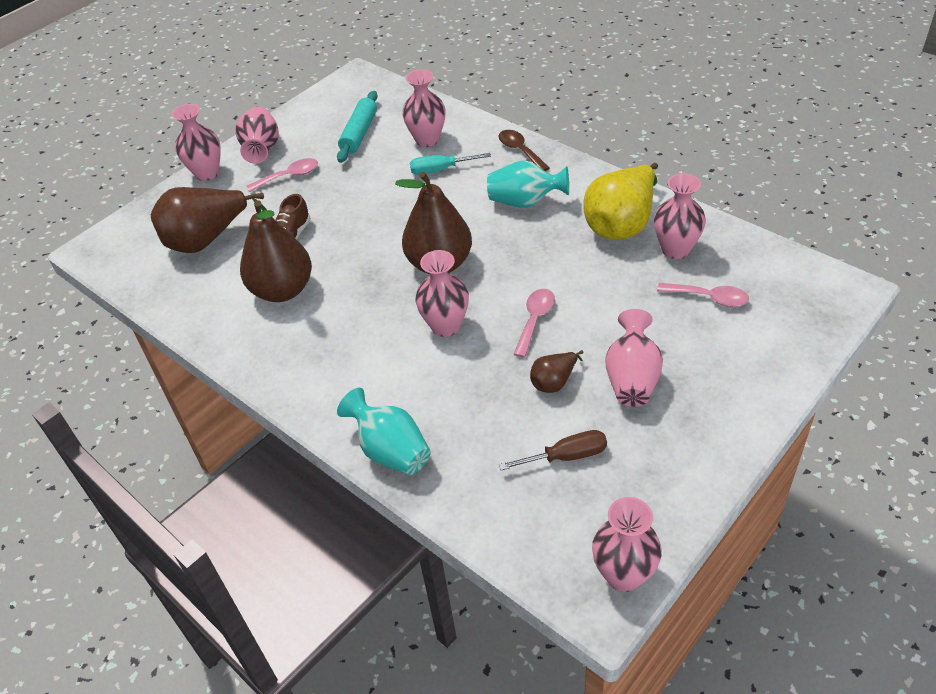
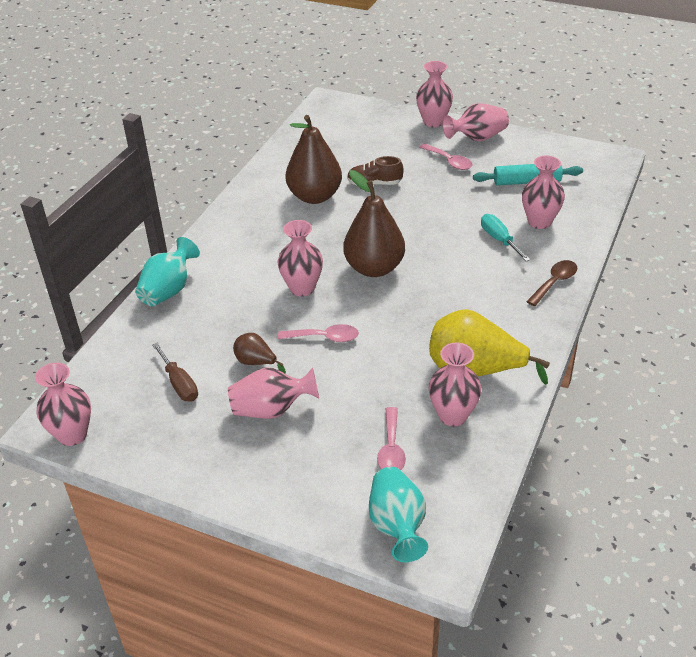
camera: 70 degrees right, 5 degrees down
(207, 240) = (356, 146): brown pear -> none
(525, 202) = (478, 301): turquoise vase -> turquoise vase (397, 526)

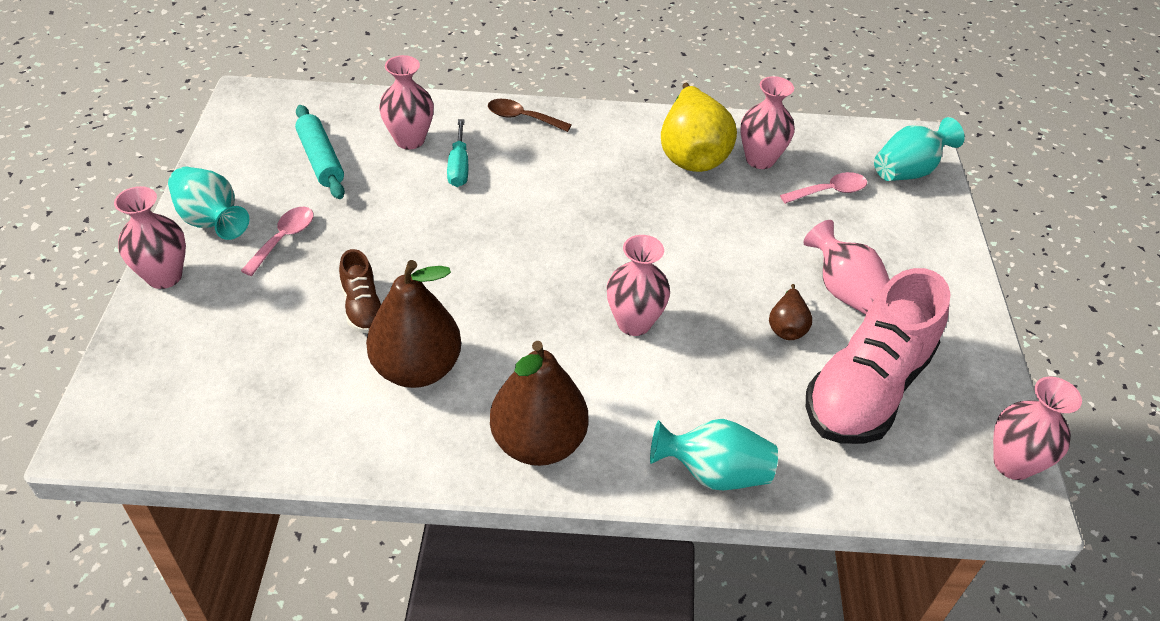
camera: 115 degrees left, 5 degrees up
(179, 384) = (866, 388): brown screwdriver -> pink shoe
(325, 337) = (710, 277): pink spoon -> none
(374, 268) = (561, 263): brown pear -> brown pear (538, 442)
(477, 138) = (211, 220): pink vase -> turquoise vase
(499, 240) = (459, 167): turquoise screwdriver -> turquoise screwdriver turned 45 degrees counterclockwise

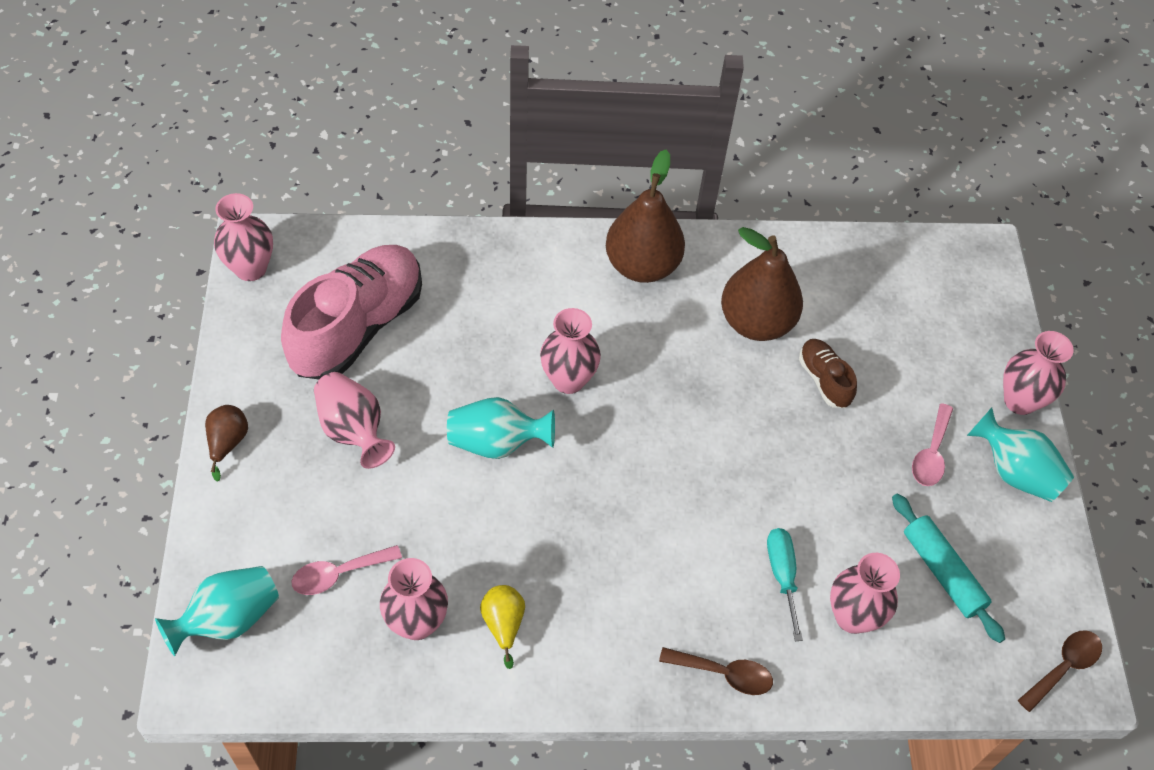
camera: 175 degrees right, 10 degrees up
(256, 103) = (1063, 667): none -> brown spoon
(691, 154) = (503, 624): yellow pear -> yellow pear, size x0.49
(713, 473) = (501, 249): turquoise vase -> turquoise vase (497, 443)
(786, 327) = (420, 385): brown pear -> brown pear (228, 443)

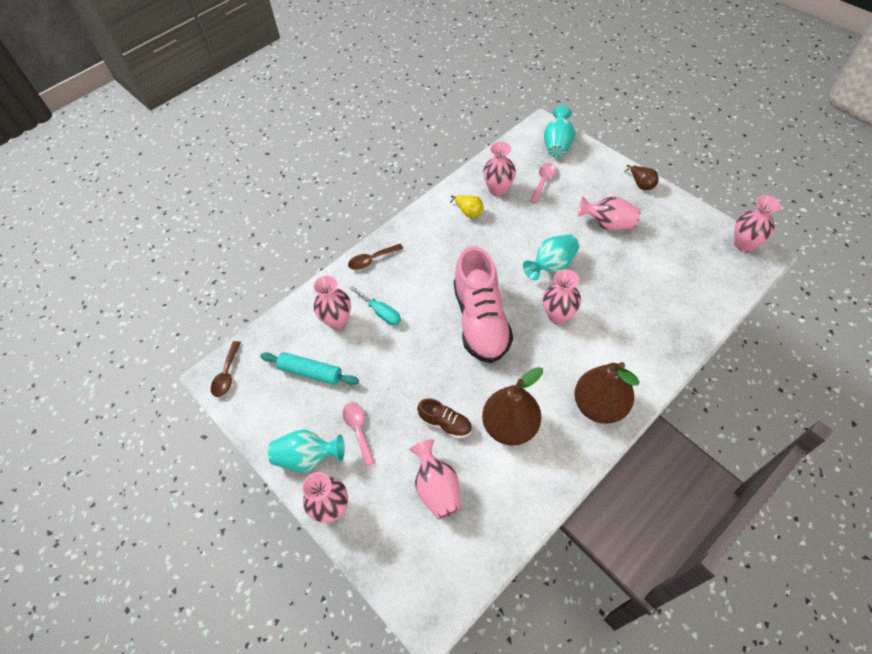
camera: 145 degrees right, 0 degrees up
(358, 327) = (668, 260): pink shoe -> pink shoe (480, 320)
(889, 332) = (437, 488): none -> pink vase

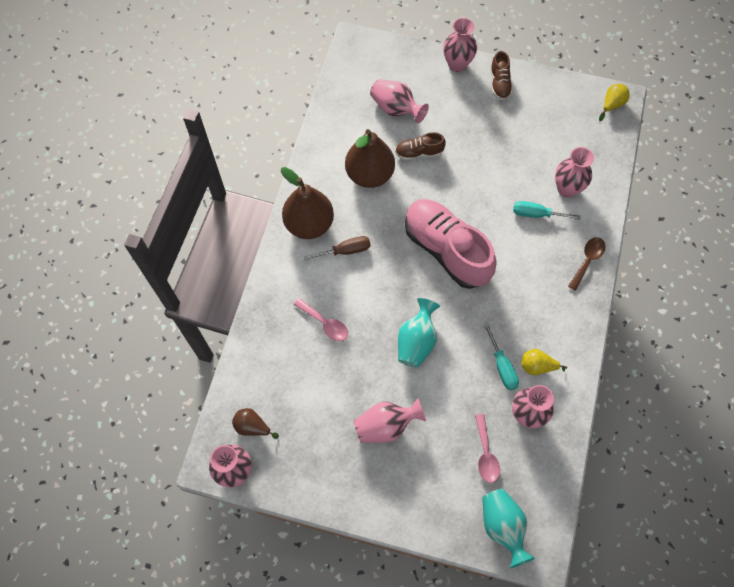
camera: 145 degrees right, 10 degrees up
(227, 375) = (612, 105): brown spoon -> yellow pear
(308, 457) = (499, 83): turquoise vase -> brown shoe
(310, 372) = (550, 138): turquoise rolling pin -> none
(358, 429) = (479, 118): pink spoon -> pink spoon (325, 323)
(495, 222) = (502, 366): none -> turquoise screwdriver
(558, 315) = (382, 289): pink vase -> none
(574, 363) = (346, 251): none -> brown screwdriver
(641, 184) = (375, 508): brown pear -> brown pear (252, 427)

